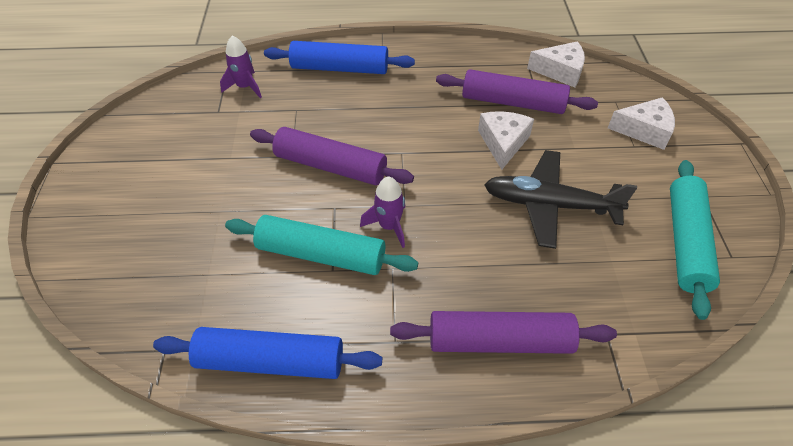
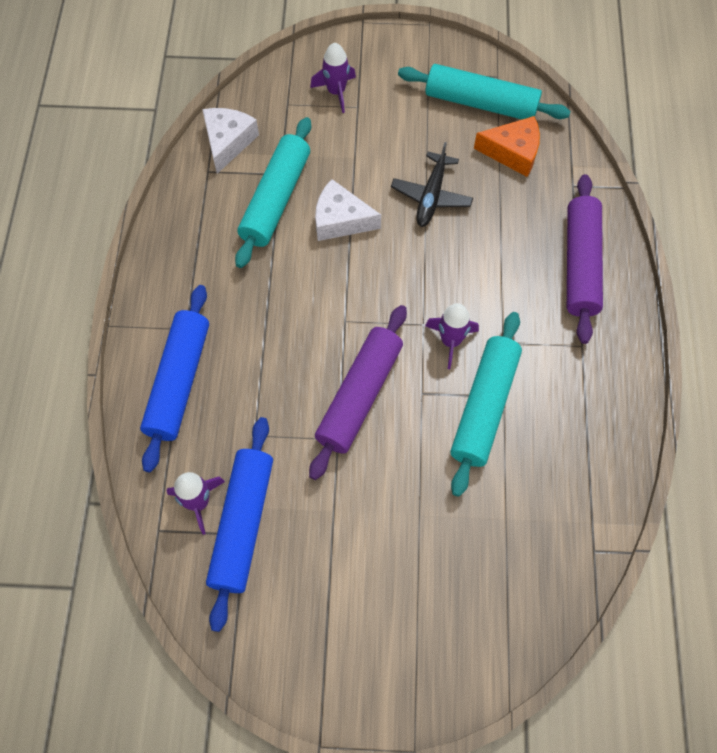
camera: 85 degrees left, 15 degrees up
(271, 361) = (603, 451): blue rolling pin -> blue rolling pin (242, 524)
(513, 102) = (276, 199): purple rolling pin -> turquoise rolling pin
(550, 205) = (431, 196): black plane -> black plane, size x0.66
(631, 273) = (513, 152): none -> orange cheese
(644, 130) = (336, 92): white cheese -> purple rocket

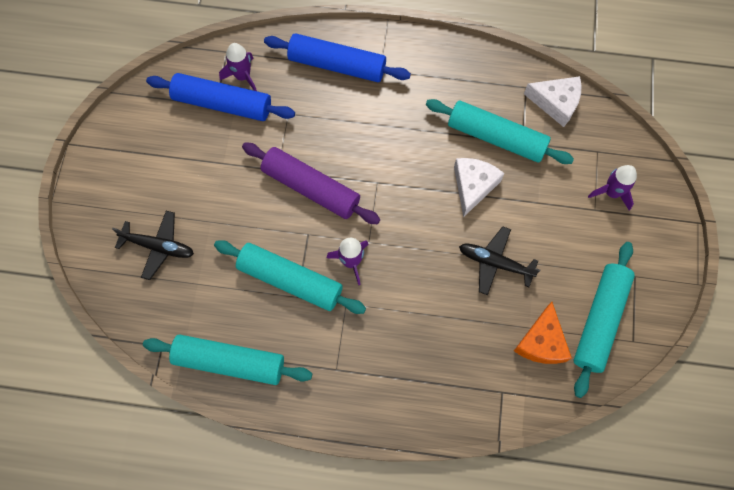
camera: 95 degrees right, 5 degrees up
(463, 578) = (158, 246): none -> black plane
(580, 264) = (416, 383): purple rolling pin -> none
(597, 464) = (229, 362): none -> turquoise rolling pin

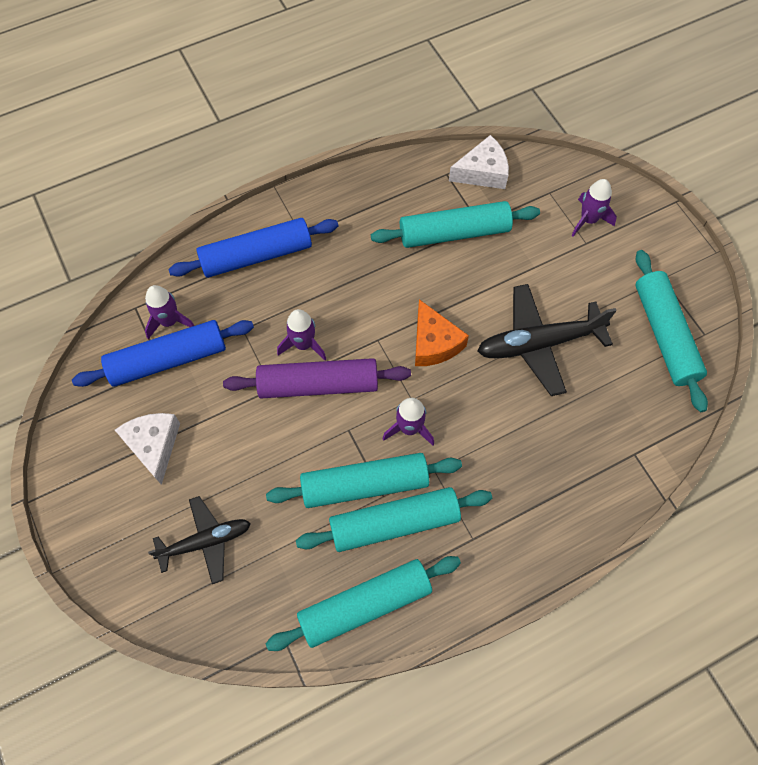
camera: 35 degrees left, 5 degrees down
(290, 321) = (394, 523): none -> turquoise rolling pin
(322, 152) = (303, 344): none -> purple rocket
(473, 186) = (467, 288): white cheese -> white cheese (154, 445)
(495, 263) = (539, 343): black plane -> black plane, size x1.52
(541, 342) = (632, 386): orange cheese -> orange cheese (434, 343)

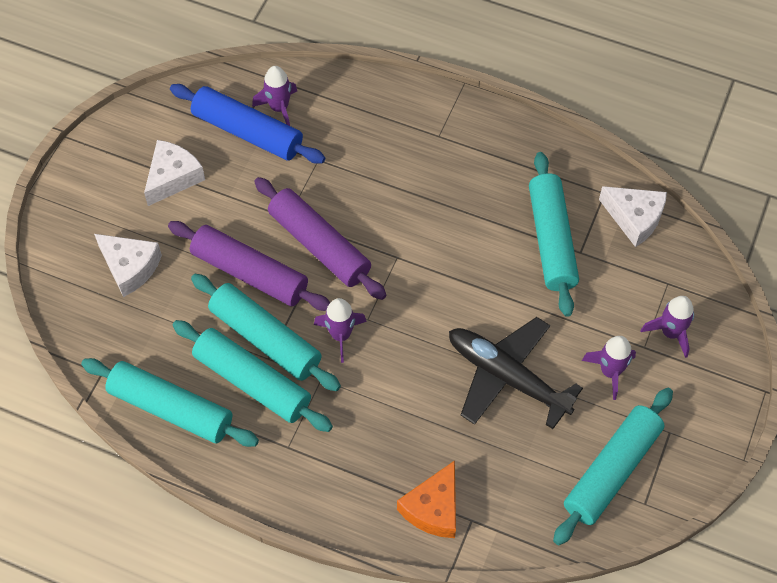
camera: 50 degrees right, 5 degrees down
(205, 541) = (130, 267): black plane -> white cheese
(256, 255) = (390, 119): blue rolling pin -> none
(296, 453) = (250, 273): none -> purple rolling pin
(303, 344) = (344, 209): purple rocket -> purple rocket (610, 372)
(434, 343) = (432, 299): orange cheese -> orange cheese (433, 508)
(454, 233) = (551, 240): turquoise rolling pin -> turquoise rolling pin turned 45 degrees clockwise

